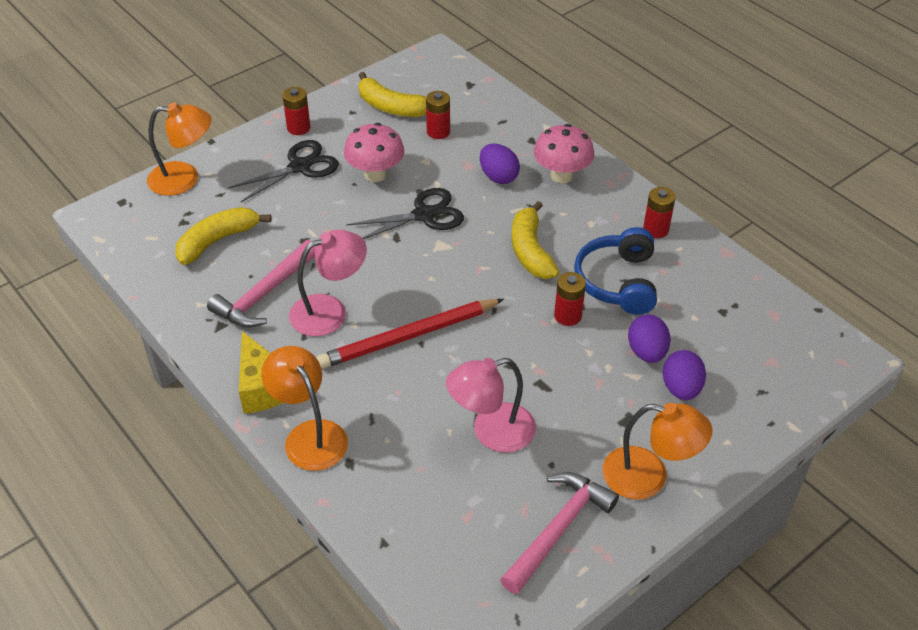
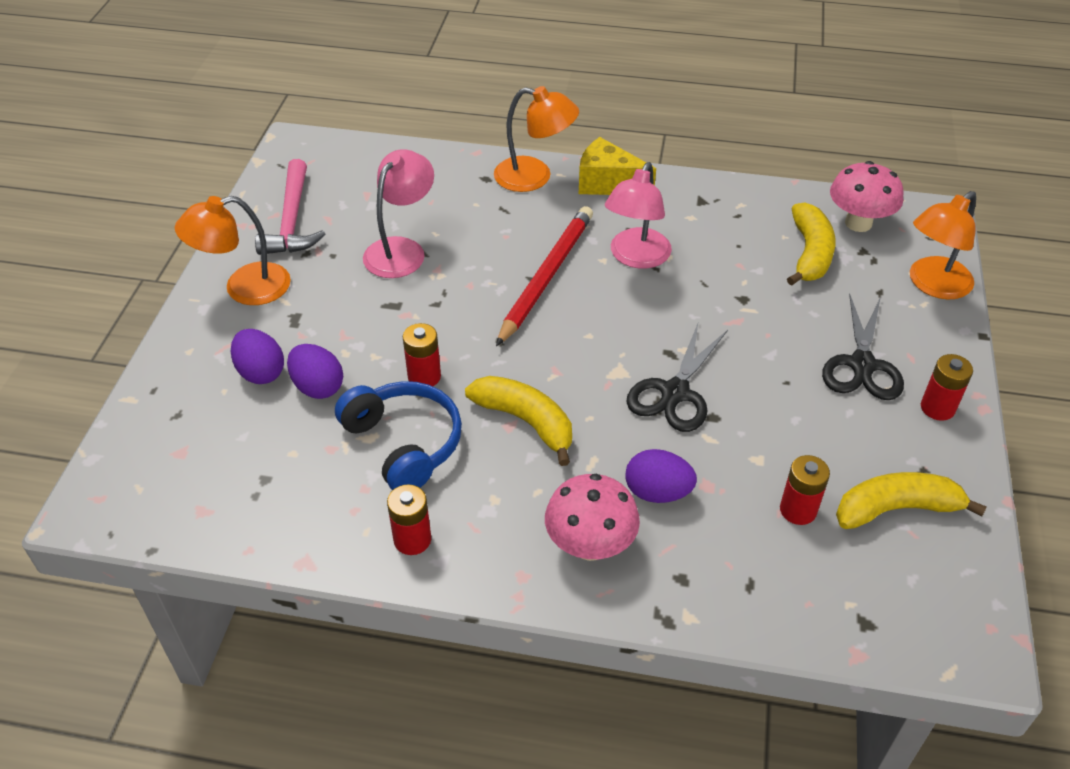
camera: 140 degrees right, 0 degrees up
(264, 294) = (705, 239): pink hammer -> none
(375, 174) = (782, 406): pink mushroom -> pink mushroom (858, 223)

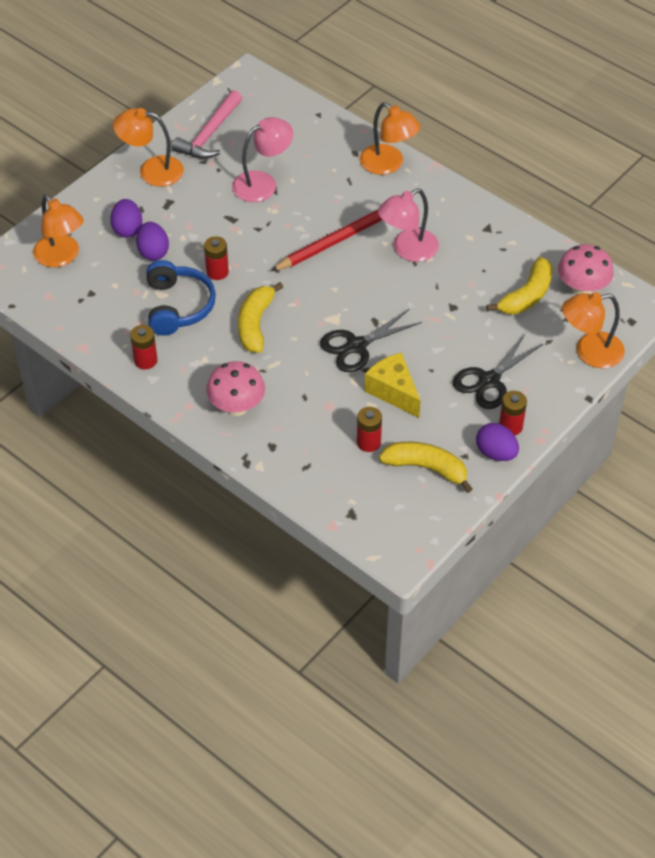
camera: 30 degrees right, 5 degrees up
(187, 447) = (61, 257): none -> orange lamp
(526, 421) = (255, 324): yellow banana -> yellow banana turned 150 degrees counterclockwise
(608, 183) = (434, 189): yellow cheese -> yellow cheese (393, 391)
(657, 492) = (297, 396): purple egg -> purple egg (496, 453)

